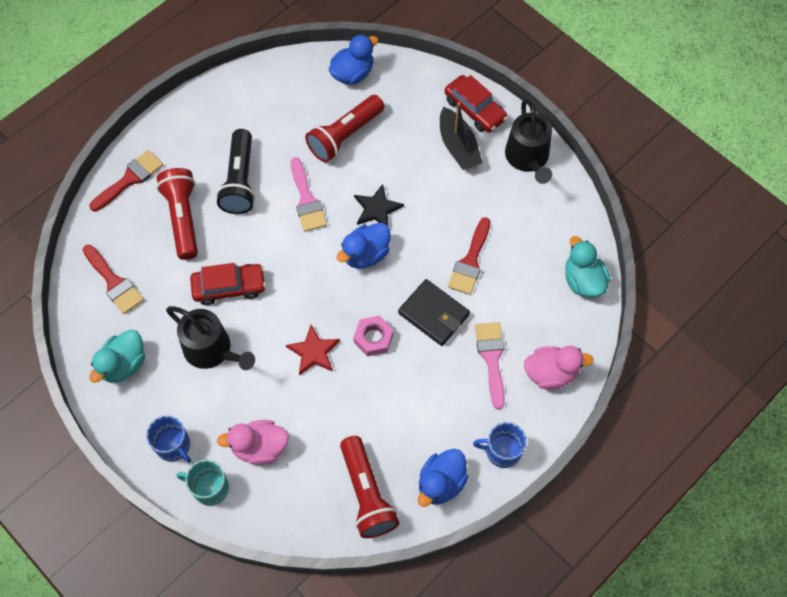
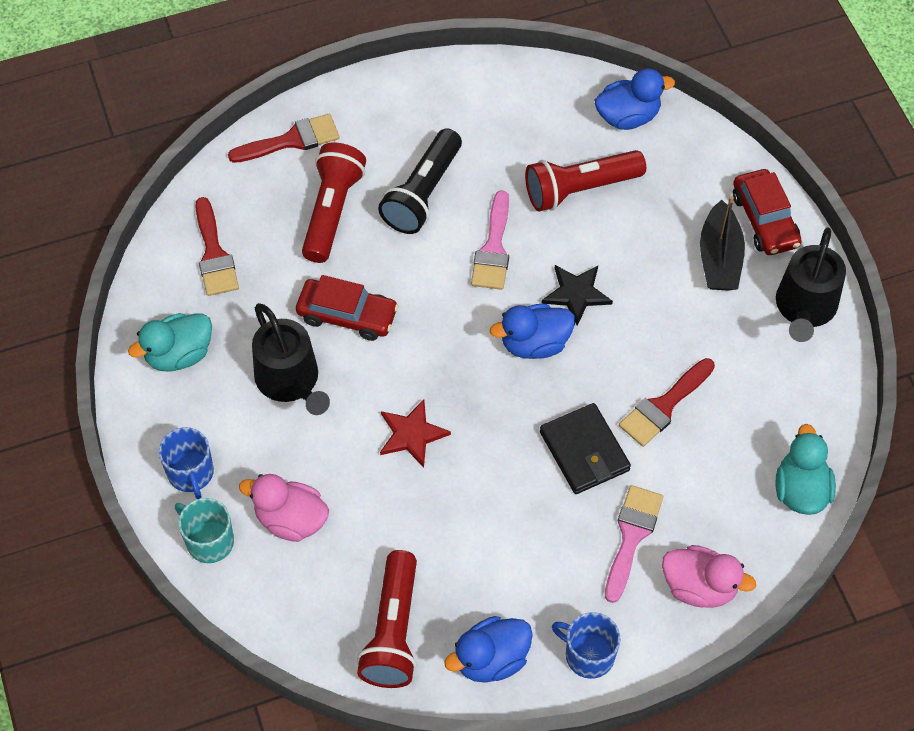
camera: 25 degrees right, 5 degrees down
(373, 338) = (494, 449): pink nut -> none

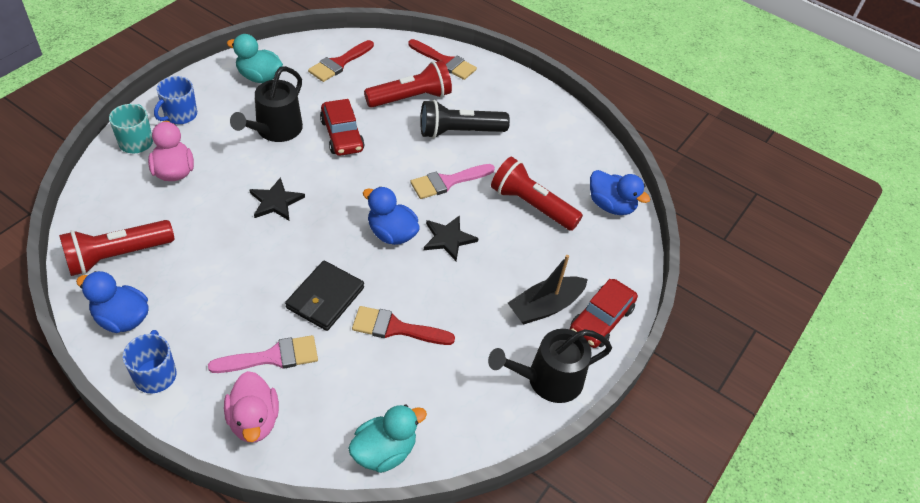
camera: 50 degrees right, 10 degrees down
(412, 434) = (276, 201): red star -> black star

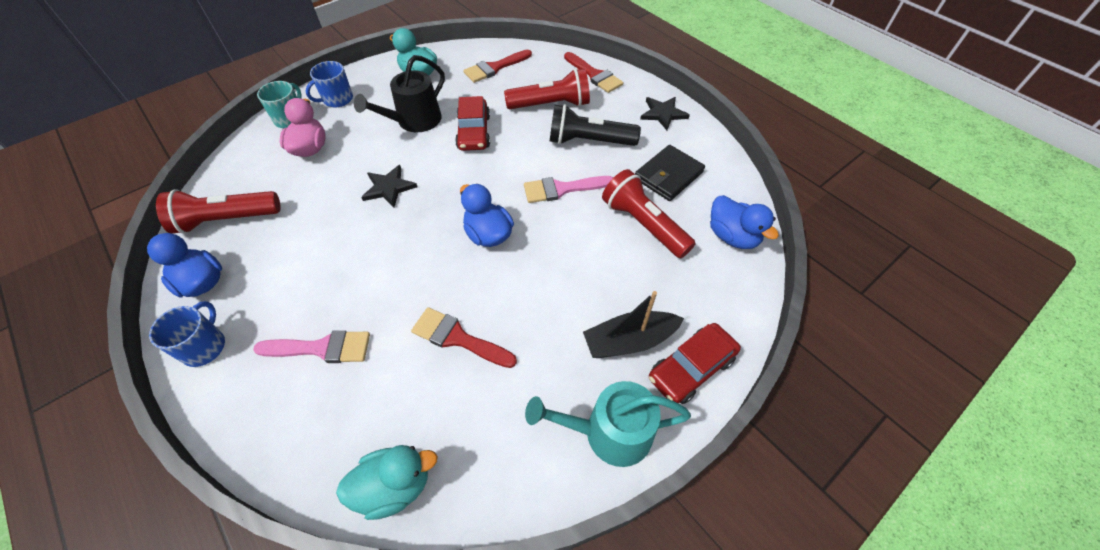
camera: 20 degrees right, 5 degrees up
(254, 420) = (275, 417): pink duck -> none
(325, 298) = (398, 292): black wallet -> black wallet (668, 175)
(448, 239) = (544, 248): black star -> black star (663, 114)
(548, 379) = (610, 432): black watering can -> turquoise watering can

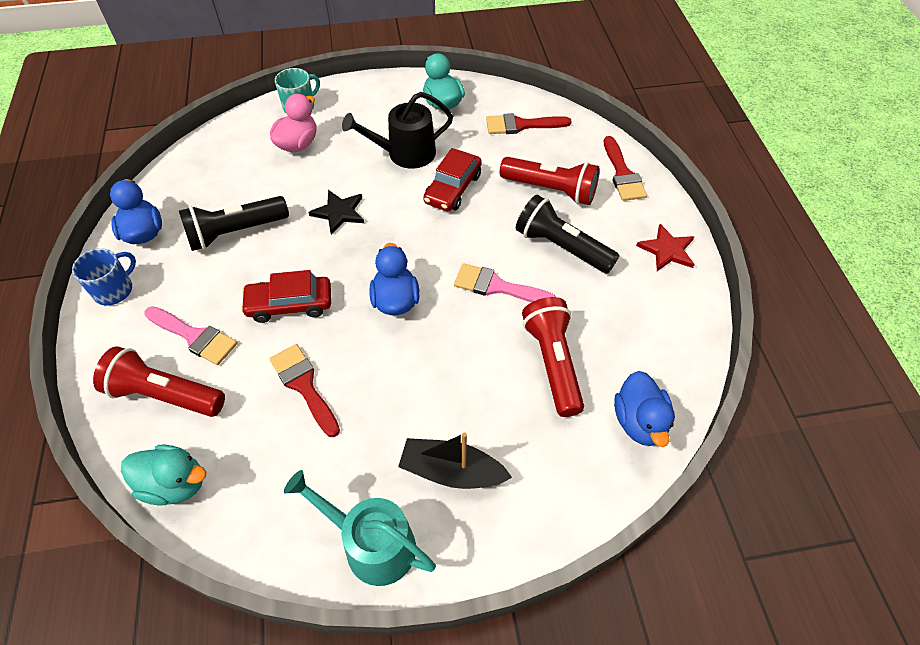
camera: 30 degrees right, 0 degrees up
(226, 220) = (193, 184): red flashlight -> red flashlight (164, 394)
(300, 243) = (235, 232): none -> black flashlight
(337, 99) = (351, 102): blue mug -> none
(663, 114) = (667, 250): black star -> red star
(668, 175) = (619, 322): black wallet -> none
(691, 368) = (491, 530): red car -> red car (290, 304)

